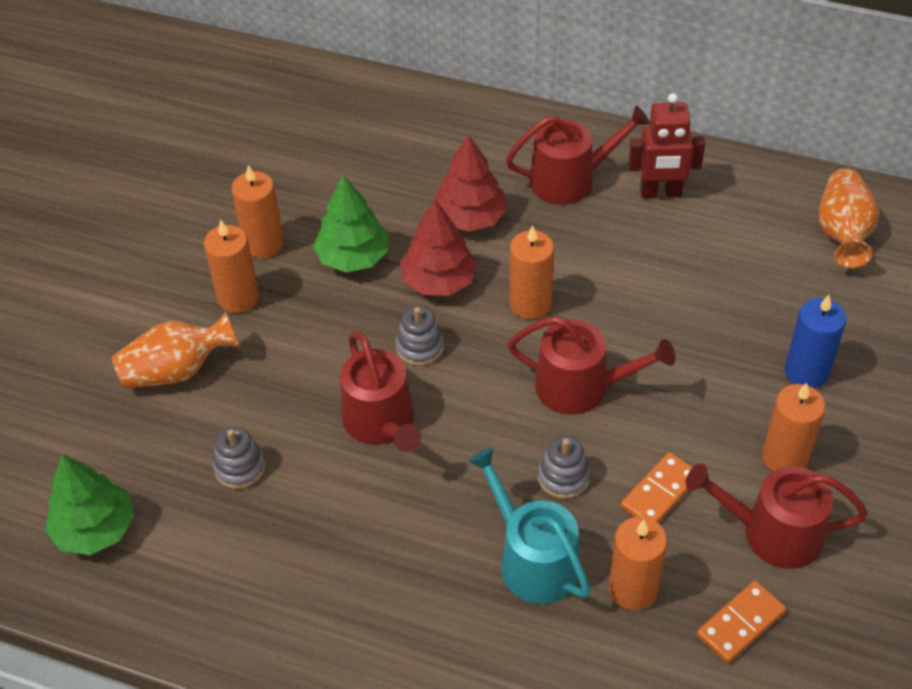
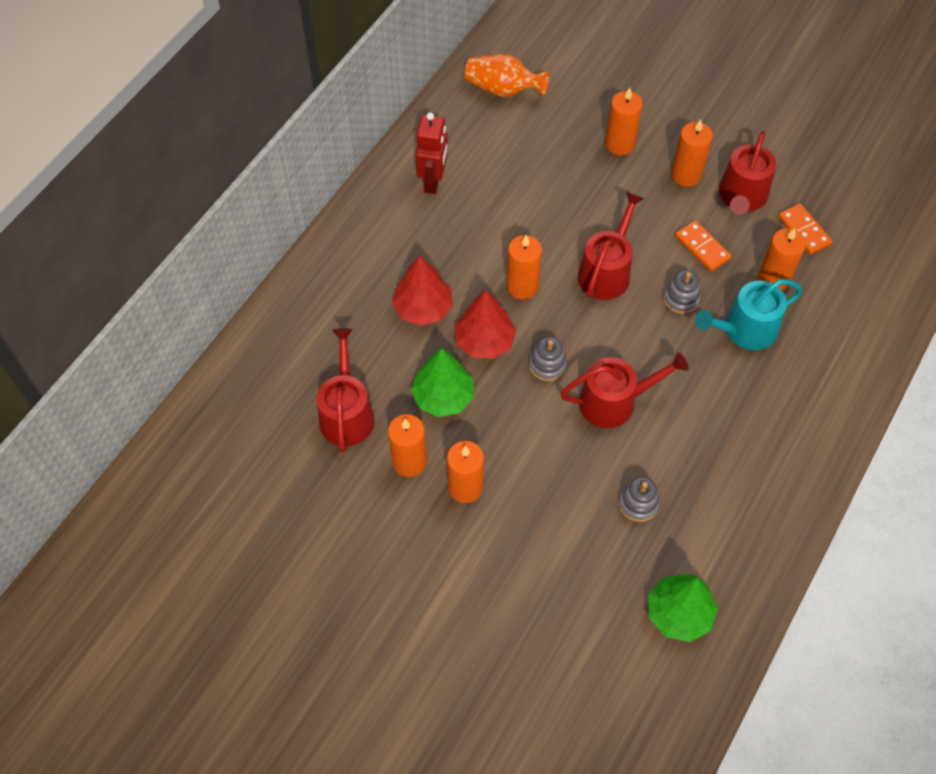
camera: 80 degrees left, 10 degrees up
(176, 370) = (533, 541): orange vase -> none
(570, 179) = (401, 234): red watering can -> red watering can (346, 413)
(806, 372) = (619, 144): blue candle -> orange candle

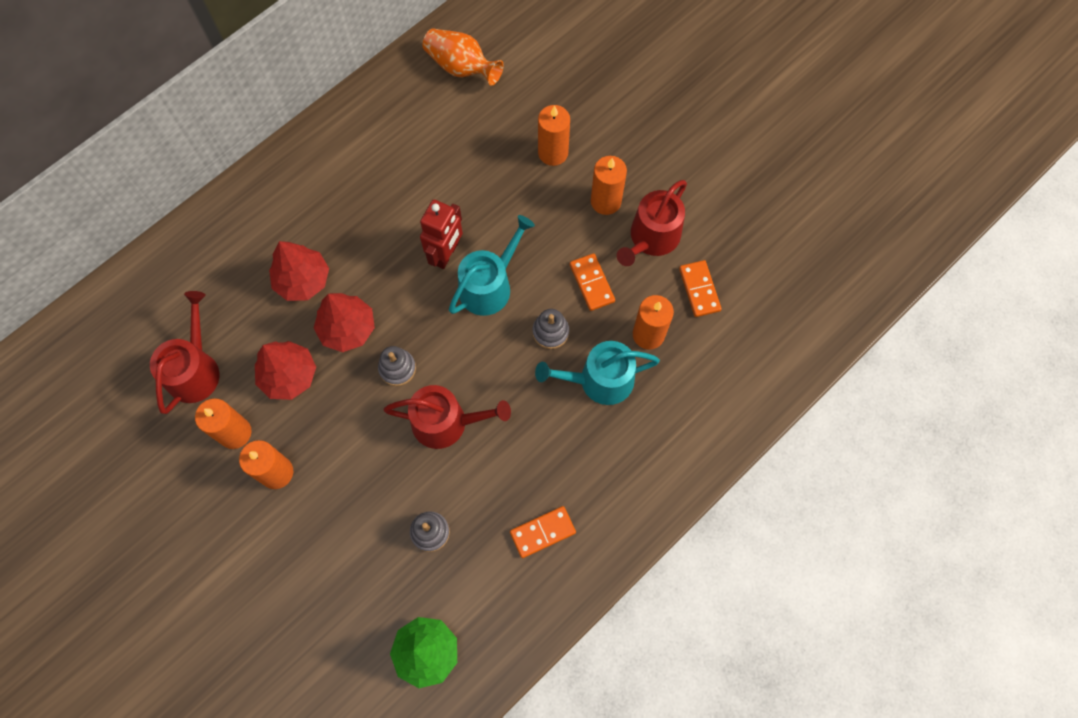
camera: 15 degrees right, 10 degrees up
(433, 181) = (359, 150): red robot -> red robot (446, 254)
(443, 396) = (289, 375): green tree -> red tree
(522, 286) = (403, 281): orange candle -> none
(606, 271) = (489, 285): red watering can -> turquoise watering can
(746, 476) = (542, 532): none -> orange domino

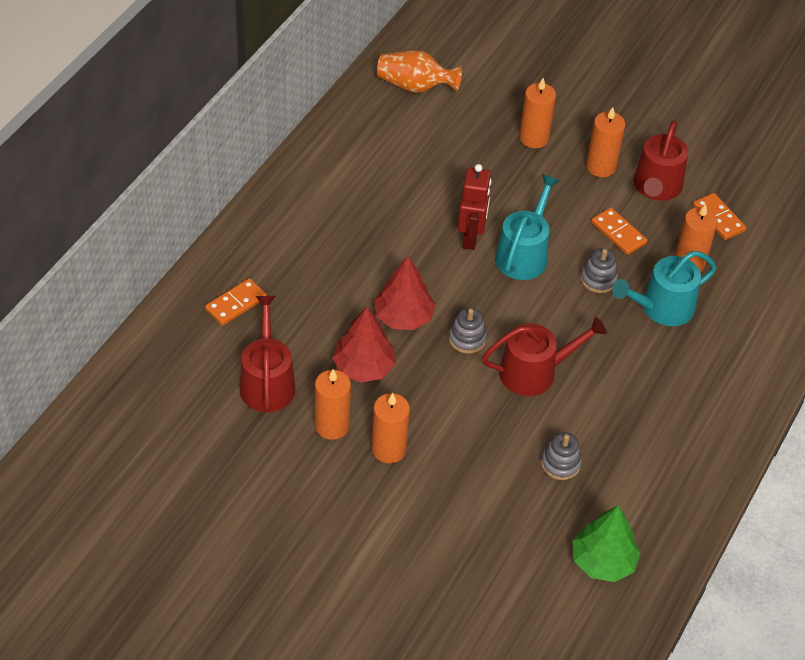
camera: 20 degrees left, 20 degrees down
(303, 280) = (341, 287): red tree -> none
(542, 532) = (666, 439): orange domino -> orange domino (236, 304)

